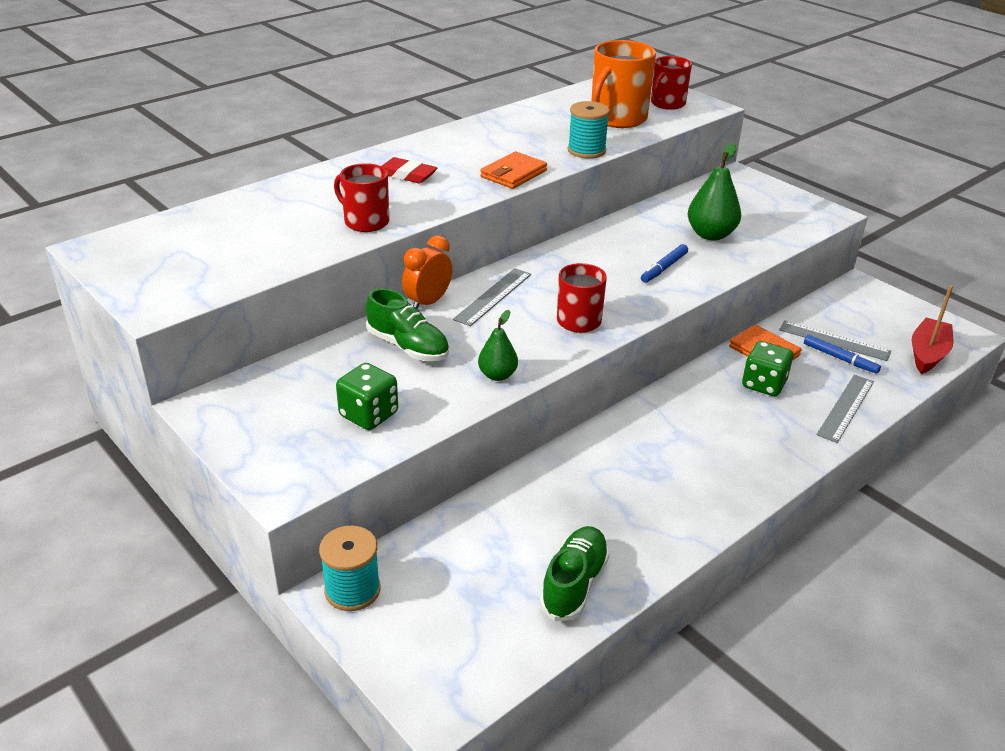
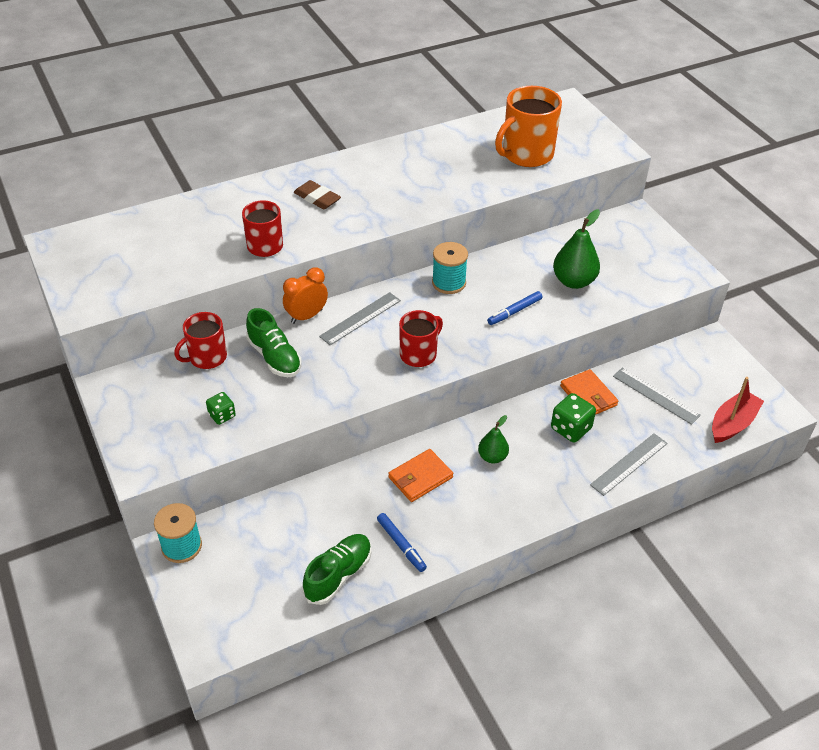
camera: 15 degrees right, 10 degrees up
(369, 415) = (222, 415): green dice -> green dice, size x0.62
(407, 175) = (317, 198): red eraser -> brown eraser
(497, 375) = (331, 396): green pear -> green pear (492, 457)
(513, 174) = (405, 209): orange wallet -> orange wallet (420, 477)
(586, 150) = (480, 190): turquoise spool -> turquoise spool (449, 283)
(667, 104) = (581, 141): red mug -> red mug (207, 357)
(840, 358) = (650, 415): blue marker -> blue marker (401, 545)

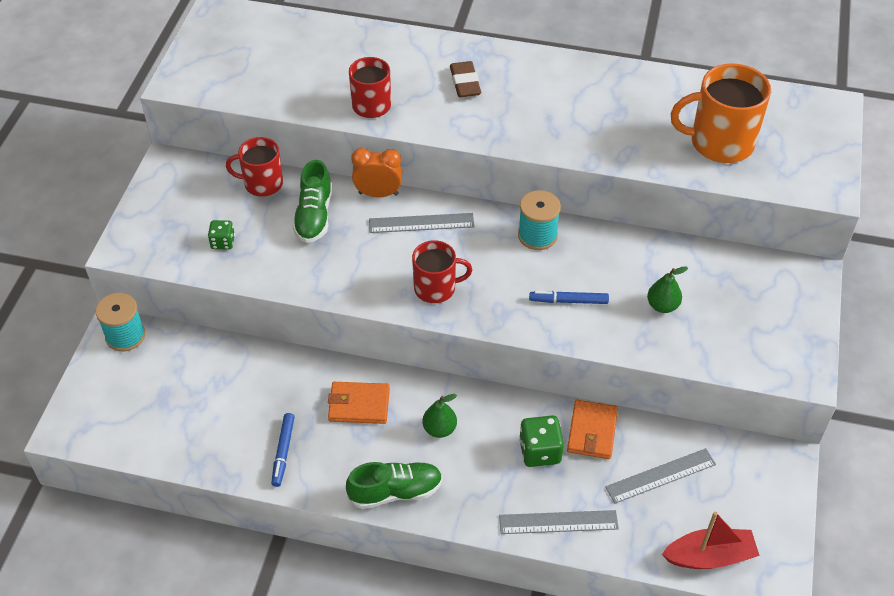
camera: 40 degrees right, 5 degrees up
(338, 575) = (211, 442): green shoe -> green shoe (395, 492)
(574, 281) = (662, 306): green pear -> green pear, size x0.61
(655, 395) = (660, 476): grey ruler -> grey ruler turned 75 degrees clockwise

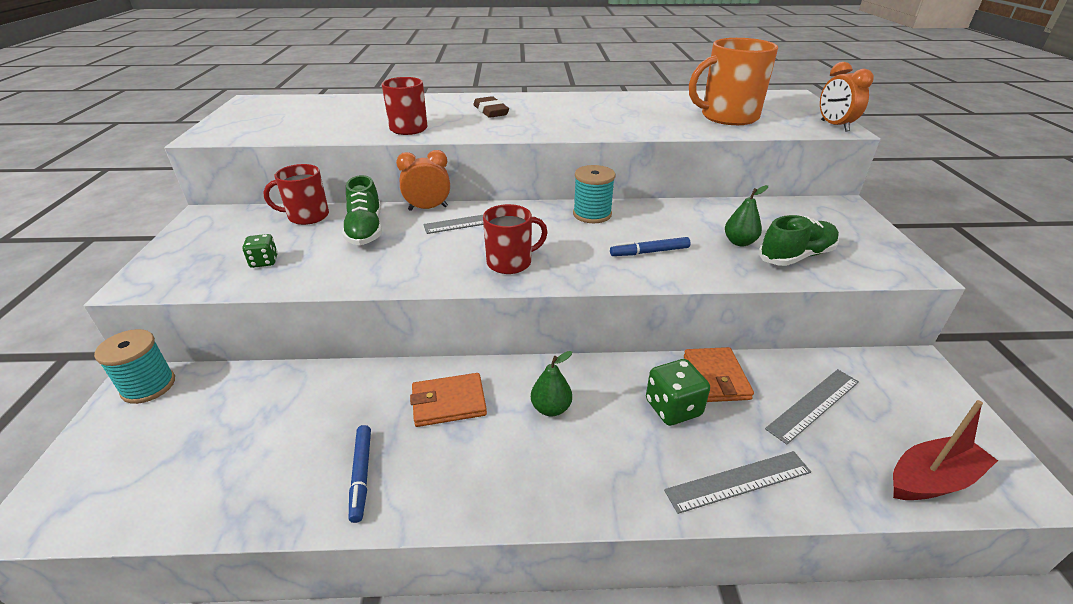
camera: 15 degrees left, 15 degrees down
(395, 492) = (522, 491): green shoe -> green shoe (796, 256)
(826, 184) = (834, 126): none -> orange clock

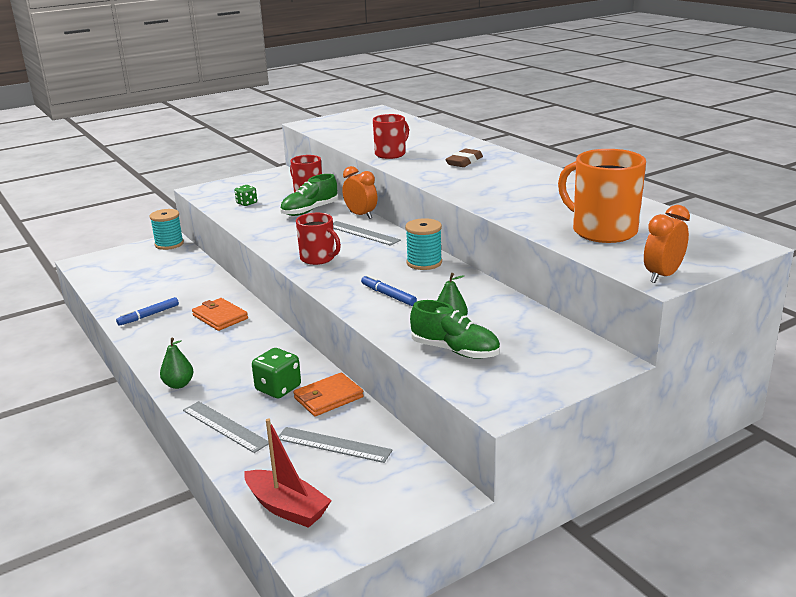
camera: 60 degrees right, 10 degrees down
(551, 408) = (241, 348): green pear -> green pear (178, 384)

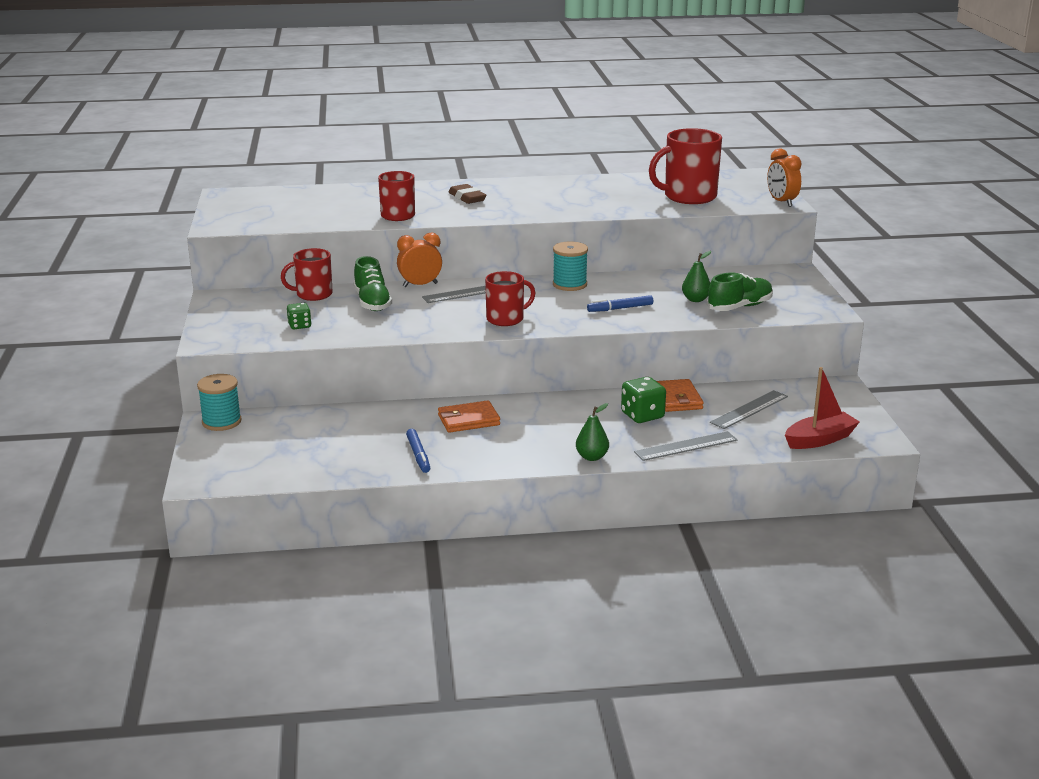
camera: 65 degrees left, 0 degrees up
(602, 231) = (688, 197): orange mug -> red mug

